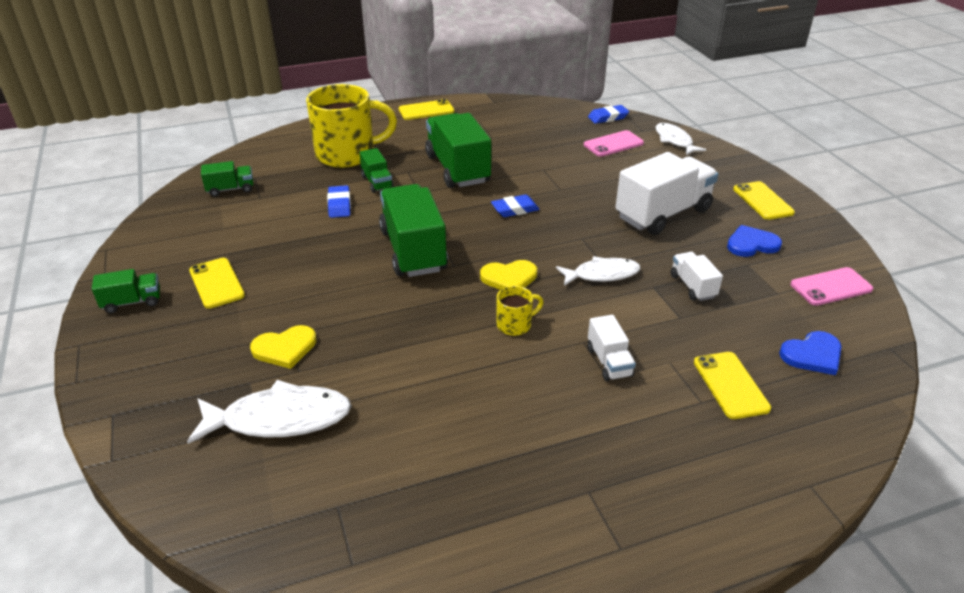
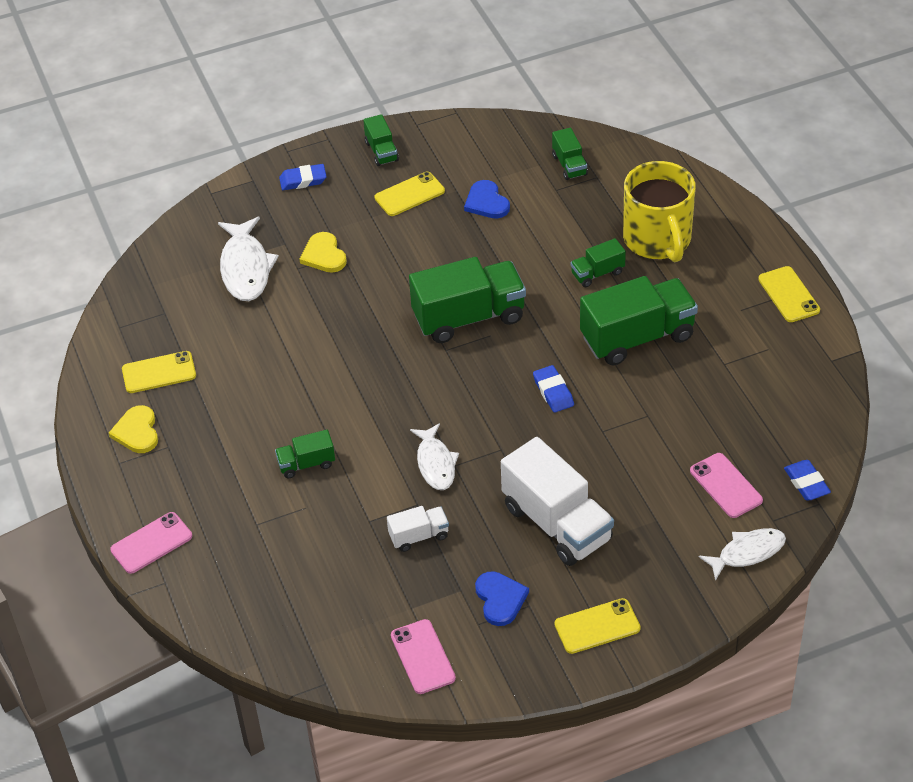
camera: 90 degrees right, 10 degrees up
(339, 205) = (547, 251): blue eraser -> blue eraser (303, 180)
(509, 278) = (426, 392): yellow heart -> yellow heart (137, 432)
(515, 325) = (356, 399): yellow mug -> none
(609, 362) = (306, 464): white truck -> green truck
(730, 385) = (276, 547): yellow phone -> yellow phone (159, 372)
(753, 502) = (151, 543): none -> pink phone
(812, 355) = (315, 616): blue heart -> blue heart (486, 202)

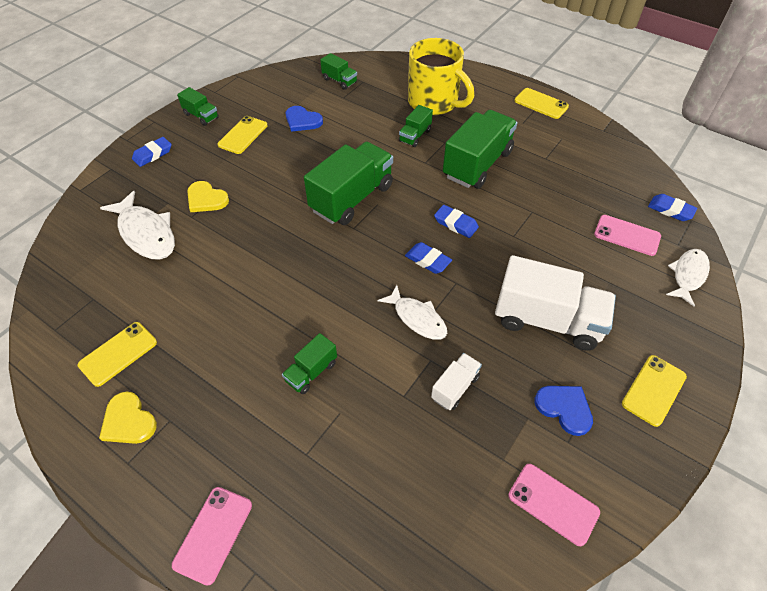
camera: 35 degrees left, 5 degrees up
(492, 415) = (428, 260): none -> blue eraser

